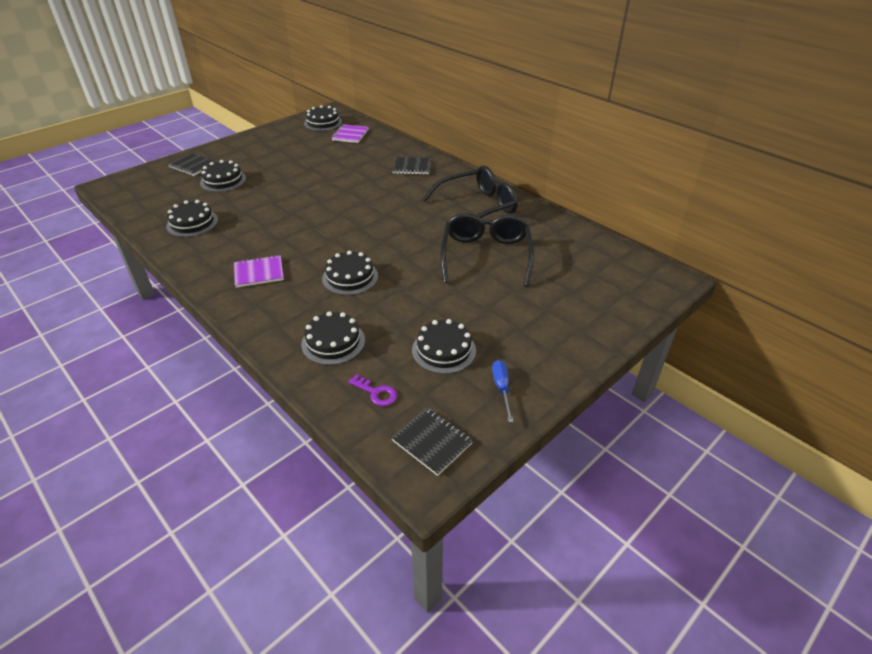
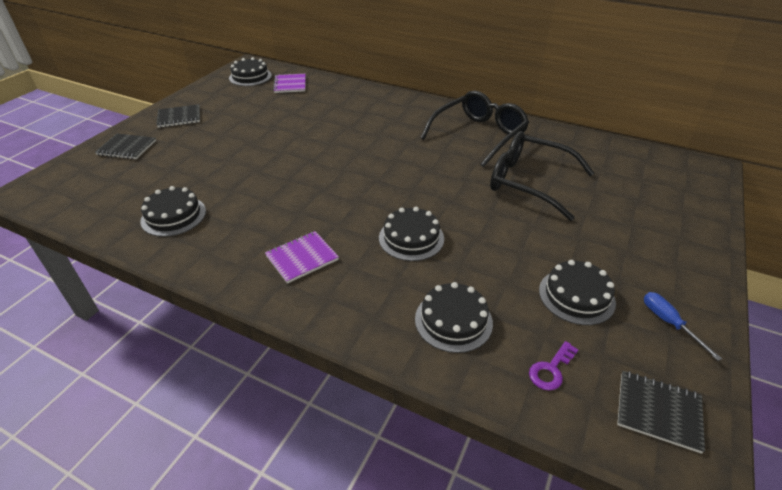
camera: 20 degrees left, 0 degrees up
(223, 180) = (178, 158): black cake -> none
(376, 393) = (551, 369): purple key -> purple key turned 120 degrees clockwise
(412, 167) = (381, 106): black notebook -> black notebook (179, 117)
(486, 255) = (529, 182): black glasses -> black glasses turned 45 degrees counterclockwise

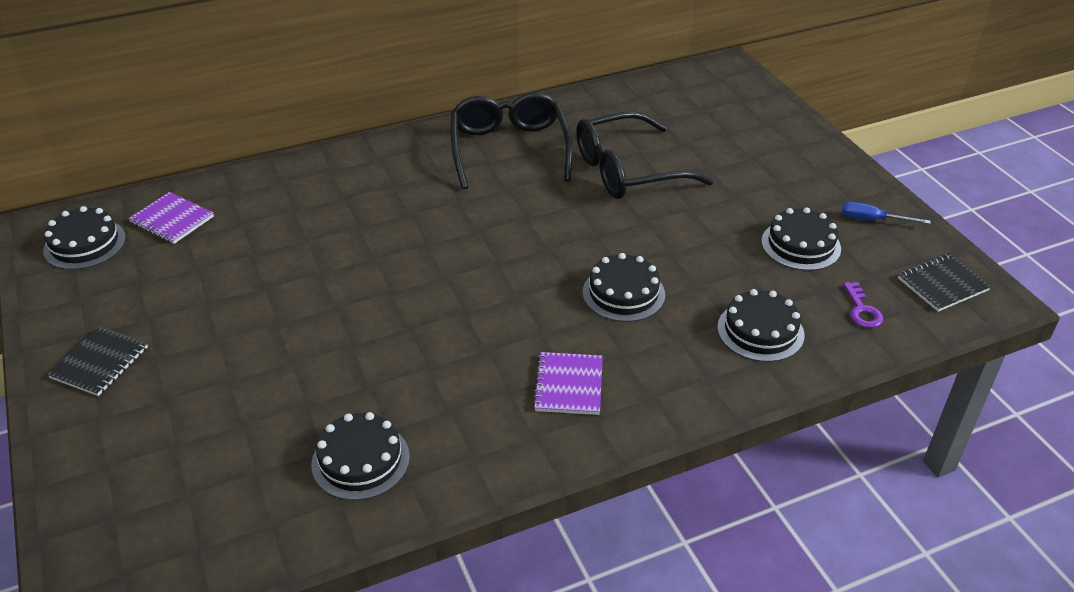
camera: 50 degrees left, 0 degrees up
(127, 148) = (112, 450): black notebook -> none

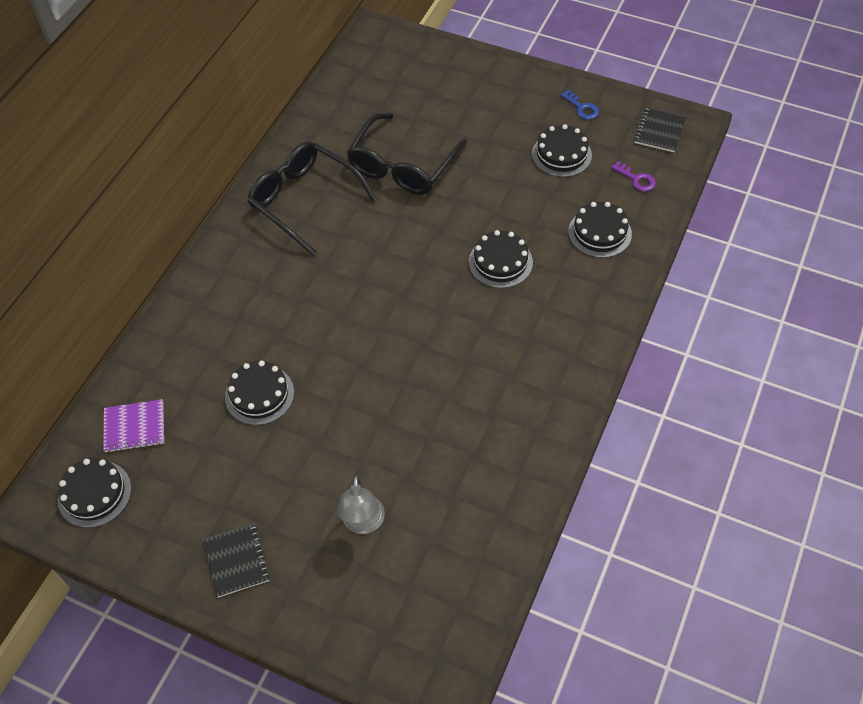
camera: 40 degrees left, 15 degrees up
(224, 411) = (363, 524): none -> grey lamp
(360, 460) = (481, 485): black cake -> black cake (259, 394)
(568, 385) = (538, 347): purple notebook -> none
(872, 220) = (582, 108): blue screwdriver -> blue key

